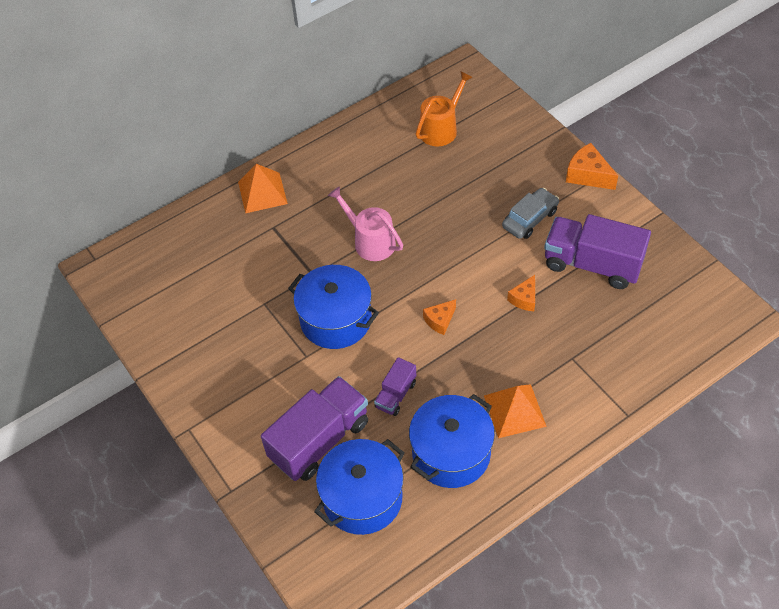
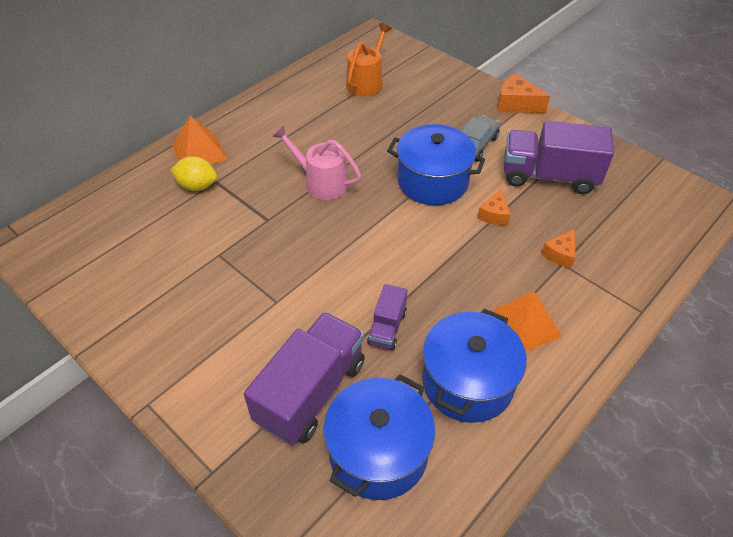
camera: 15 degrees left, 5 degrees down
(255, 230) = (197, 186): none -> yellow lemon
(336, 320) = (302, 260): blue pot -> blue pot (433, 181)
(440, 320) = (414, 246): orange cheese -> orange cheese (560, 254)

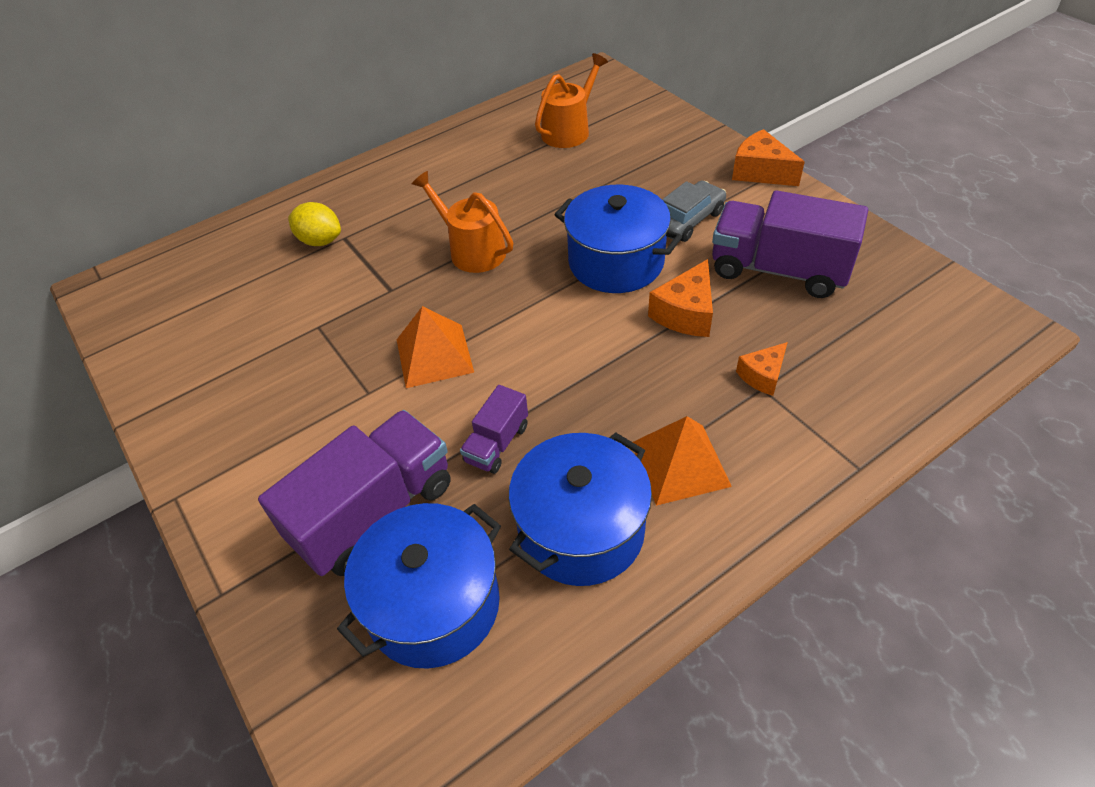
camera: 15 degrees right, 0 degrees up
(199, 152) = (336, 201): orange pyramid -> orange pyramid (434, 355)
(322, 182) = (472, 250): pink watering can -> orange watering can
(494, 215) = (686, 313): orange cheese -> orange cheese, size x1.54

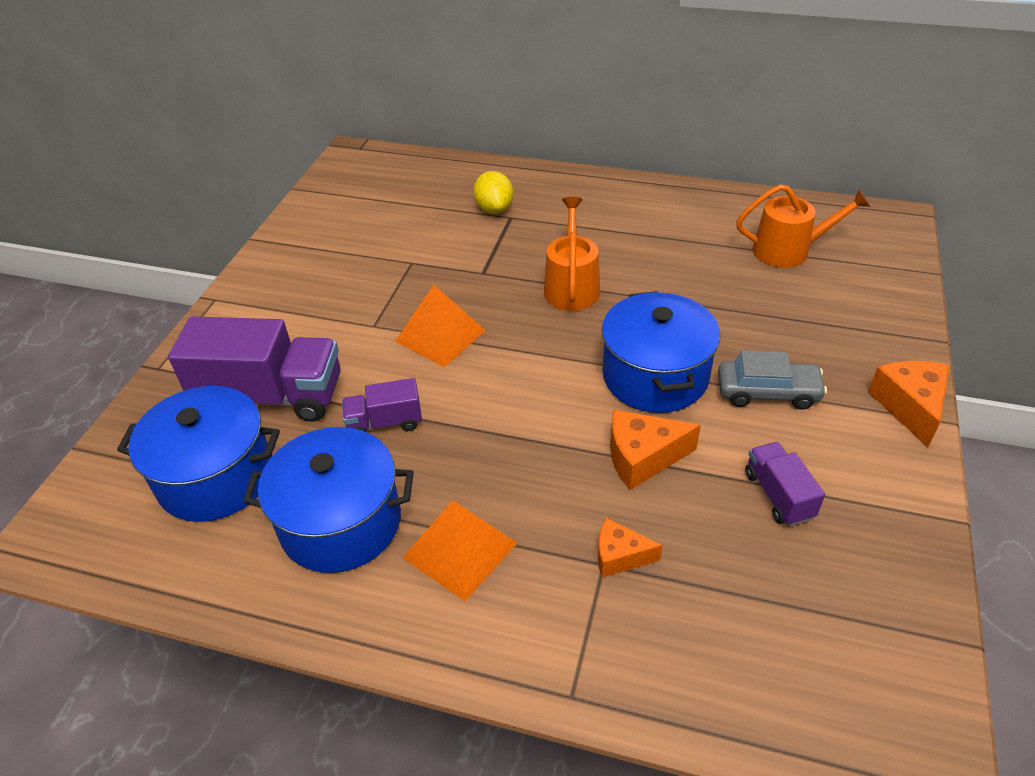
camera: 50 degrees right, 5 degrees down
(778, 270) = (778, 495): purple truck -> purple truck, size x0.51

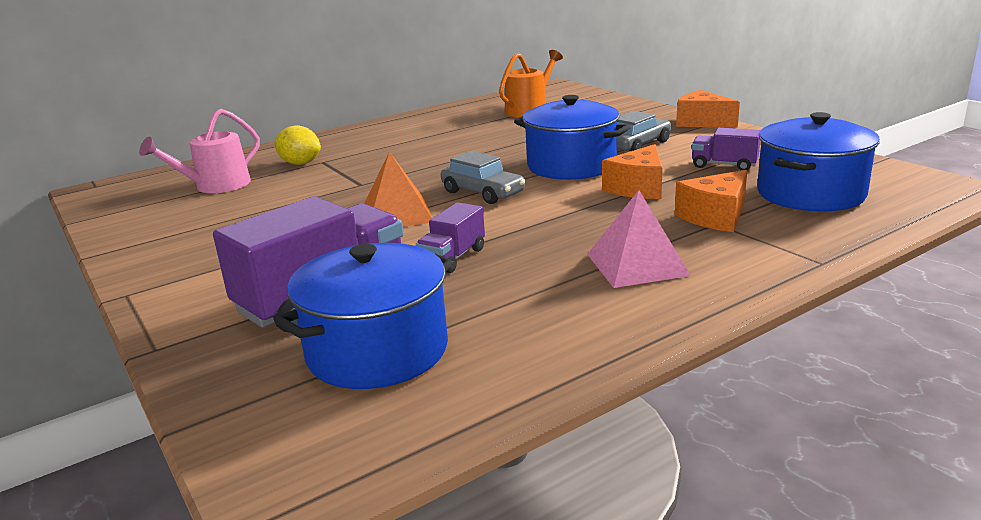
camera: 50 degrees left, 20 degrees down
(340, 522) = (536, 303): blue pot -> blue pot (810, 194)
(410, 202) = (216, 186): none -> pink watering can
(460, 550) = (637, 264): orange pyramid -> pink pyramid
(531, 357) = (483, 193): none -> grey car
(571, 286) = (438, 164): orange watering can -> none
(620, 556) = (715, 216): orange cheese -> orange cheese, size x1.54

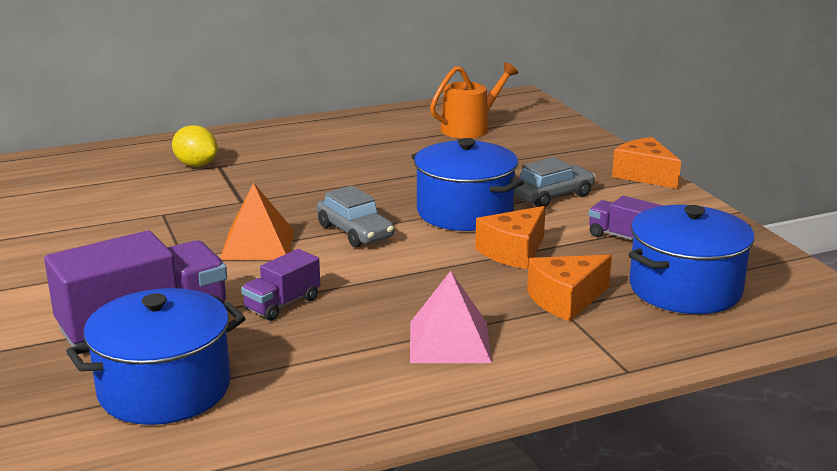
camera: 10 degrees right, 0 degrees up
(216, 186) = (104, 181): pink watering can -> none

